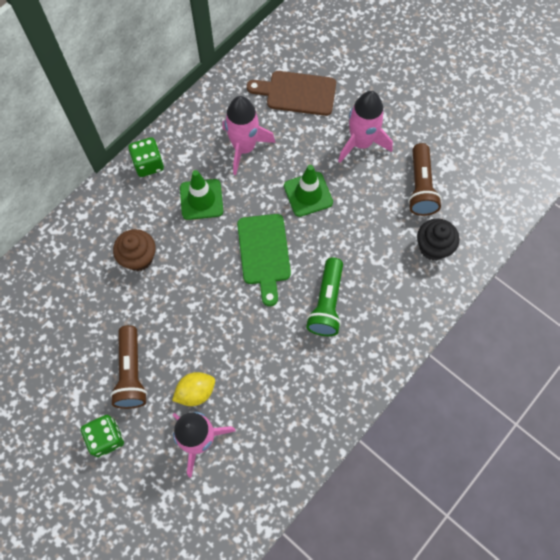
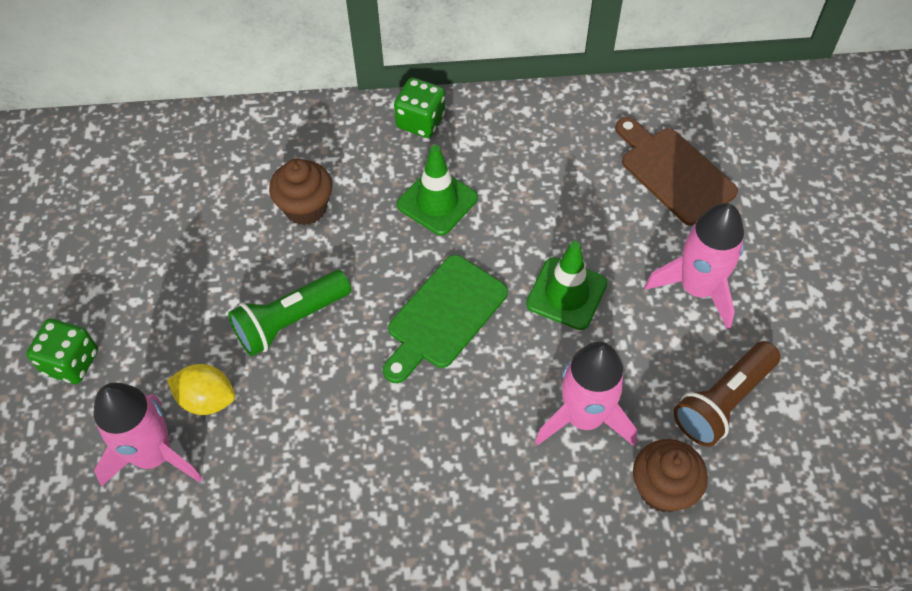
camera: 45 degrees right, 10 degrees down
(131, 373) = (168, 318): brown flashlight -> none
(244, 148) = (545, 184): pink rocket -> pink rocket (584, 417)
(327, 303) = (455, 436): green flashlight -> green flashlight (290, 321)
(433, 247) = (663, 489): black cupcake -> brown cupcake

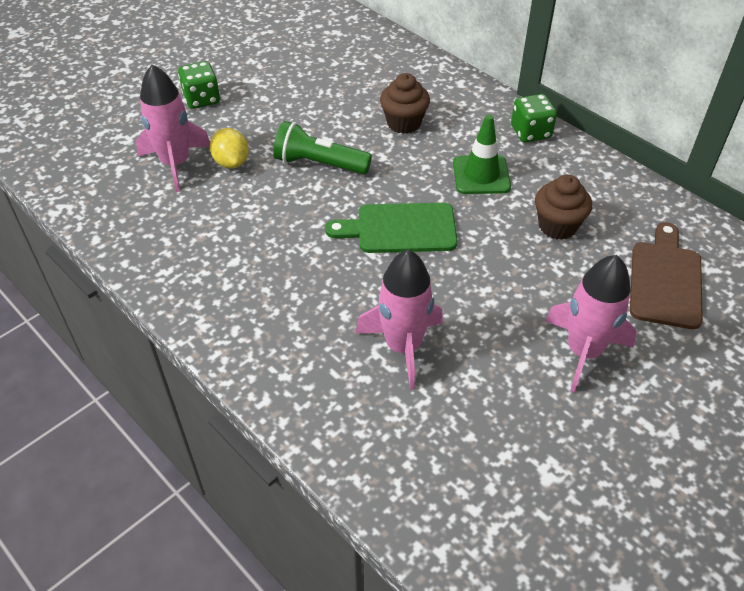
camera: 50 degrees right, 10 degrees down
(566, 294) = (489, 280): green traffic cone -> none
(663, 489) = (392, 427): brown cupcake -> brown cupcake (557, 226)
(723, 402) = (504, 424): brown flashlight -> none

